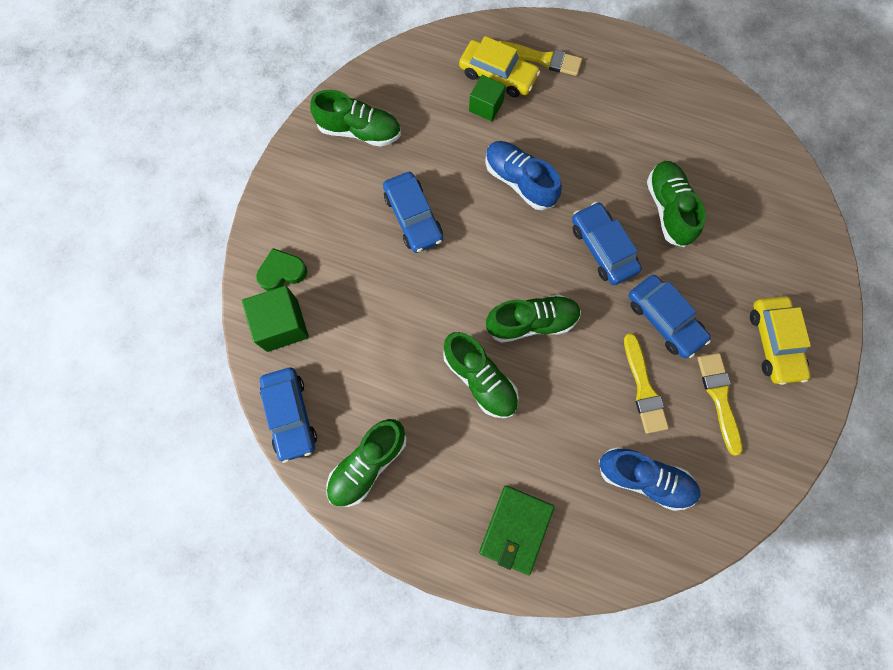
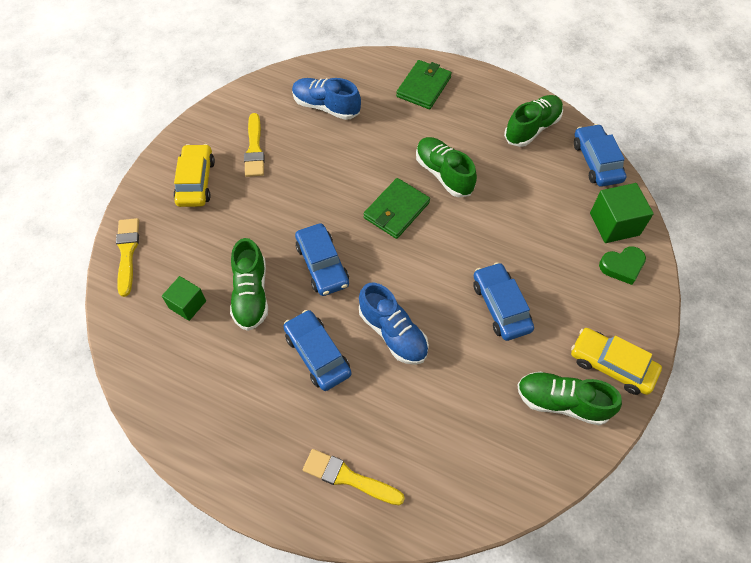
camera: 175 degrees left, 15 degrees down
(486, 106) = (421, 420): green cube -> green cube (187, 304)
(498, 75) = (403, 460): yellow car -> yellow car (611, 365)
(531, 322) = (396, 210): green shoe -> green wallet
(643, 388) = (312, 159): yellow brush -> yellow brush (127, 253)
(664, 319) = (282, 204): blue car -> blue car (317, 354)

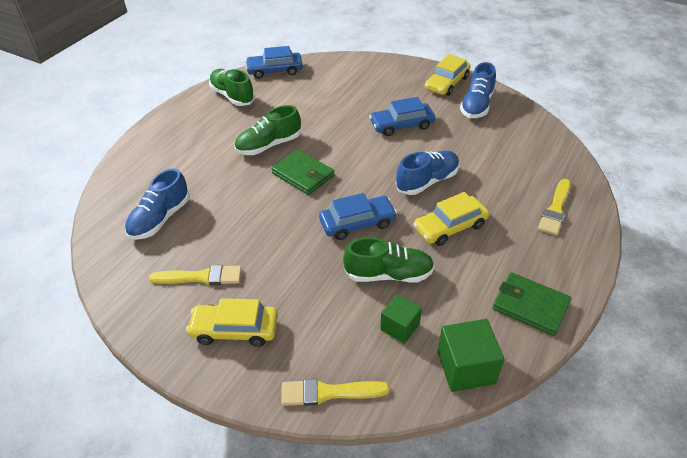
camera: 85 degrees left, 15 degrees down
(317, 354) = (450, 227): blue car -> yellow car
(423, 87) = (161, 151): green wallet -> green wallet (530, 306)
(562, 402) = (477, 105): green shoe -> blue shoe
(614, 224) = (333, 69): green cube -> green cube (466, 367)
(622, 266) = (370, 70): green heart -> none

